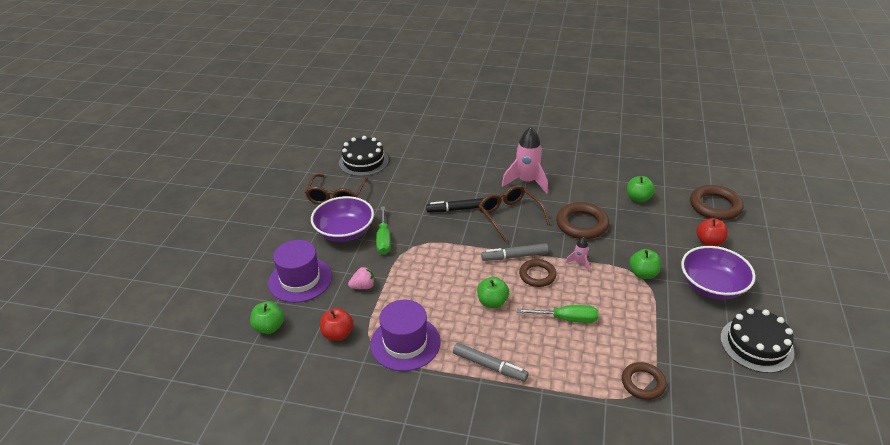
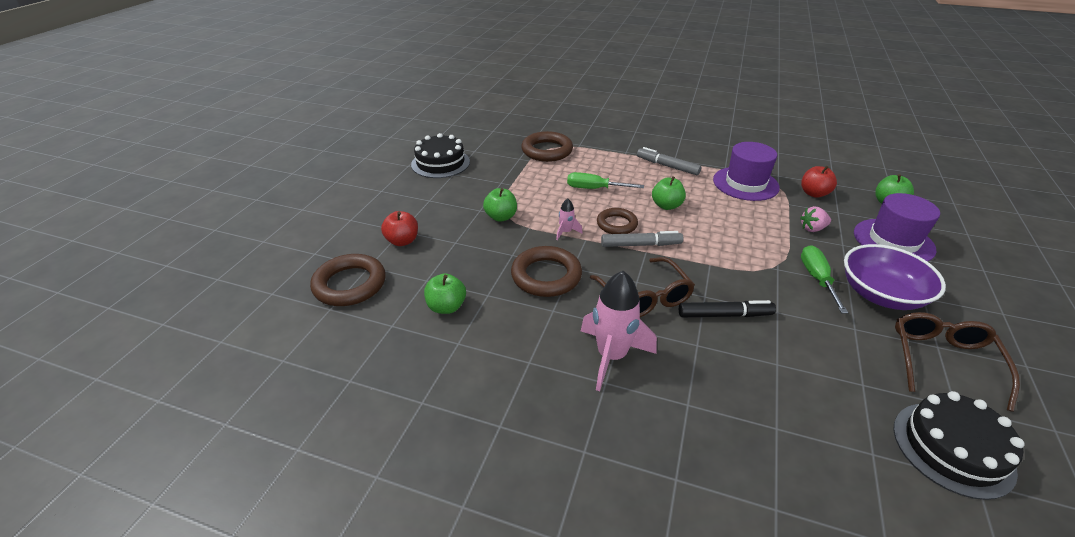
camera: 175 degrees left, 0 degrees up
(643, 383) = (547, 151): brown ring -> brown ring, size x1.53
(712, 286) = (439, 202): purple bowl -> none

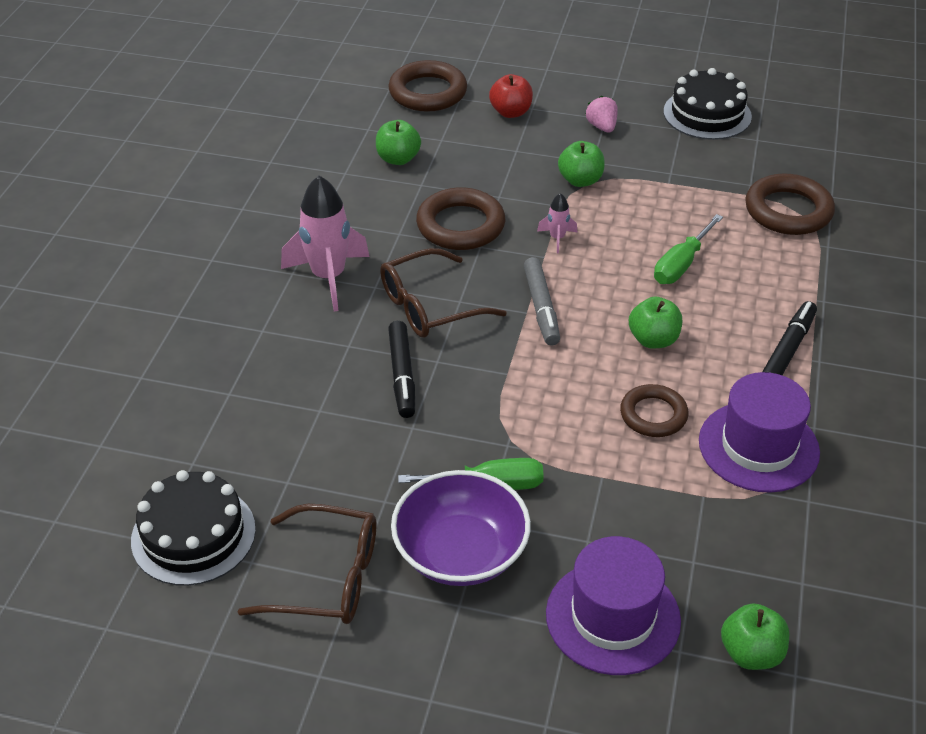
camera: 85 degrees right, 5 degrees up
(595, 189) = (681, 264): green screwdriver -> green screwdriver turned 150 degrees counterclockwise
(616, 224) = (587, 285): brown ring -> brown ring (653, 415)
(667, 166) = (787, 349): grey marker -> black marker
(812, 229) = (627, 510): pink strawberry -> pink strawberry (602, 127)
(814, 193) = (752, 540): red apple -> none

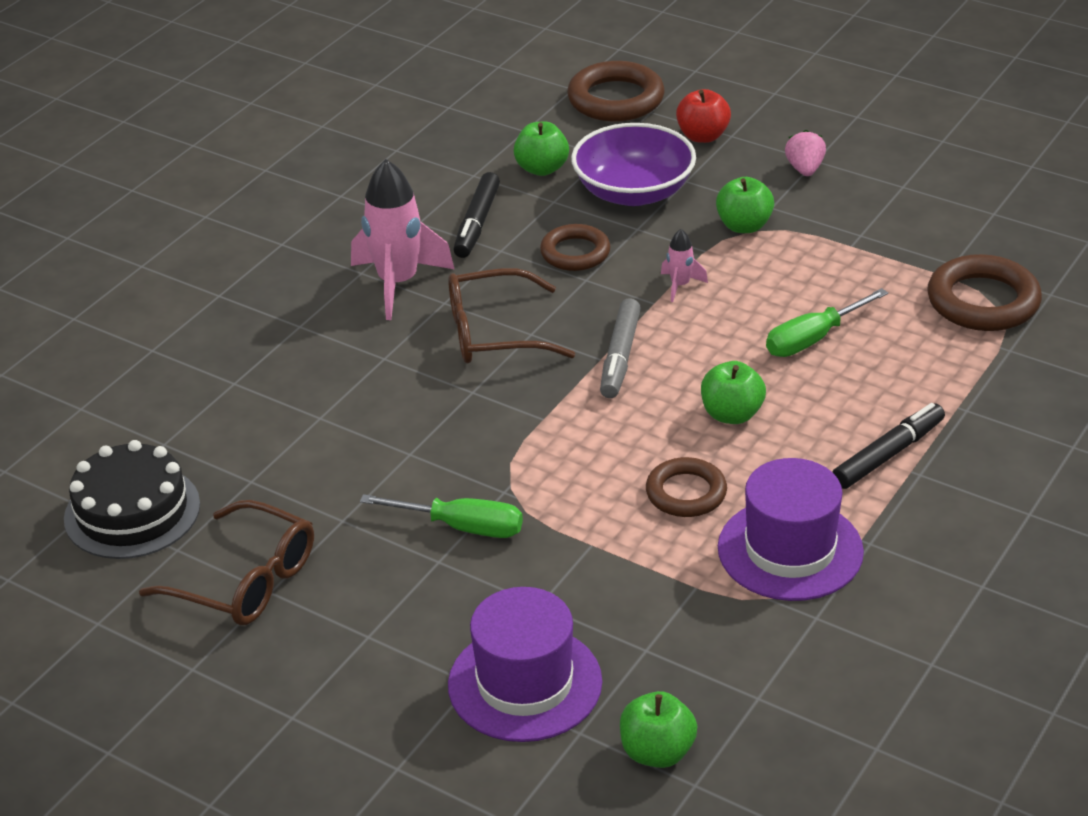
camera: 20 degrees right, 5 degrees down
(402, 375) = (426, 399): black marker -> black marker (477, 223)
(460, 225) = (575, 253): brown ring -> brown ring, size x0.65
(460, 552) = (396, 586): purple bowl -> purple bowl (633, 192)
(707, 114) = (946, 174): black cake -> none

